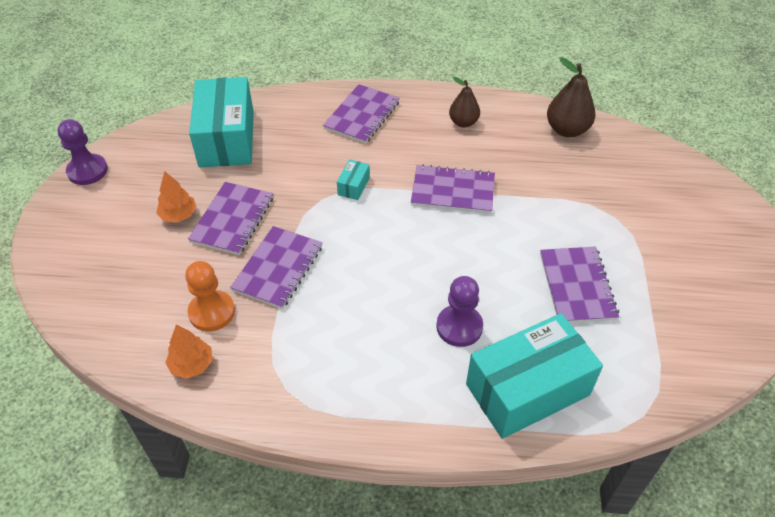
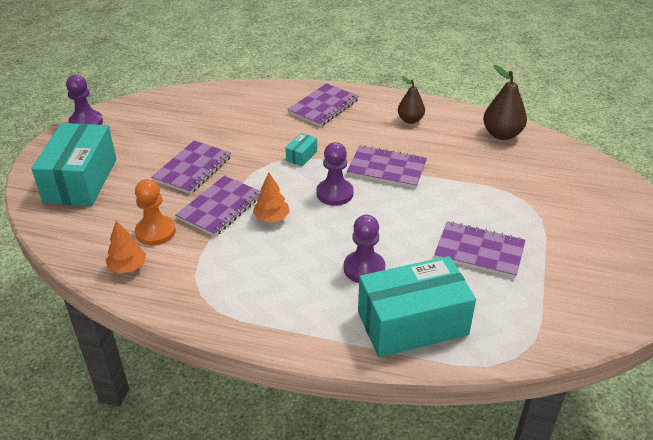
camera: 10 degrees right, 10 degrees down
(178, 215) = (149, 161): orange tree -> orange tree (271, 218)
(227, 138) = (205, 112): turquoise box -> turquoise box (81, 180)
(403, 232) = (334, 193): none -> purple pawn
(577, 286) = (479, 251): purple notebook -> purple notebook turned 75 degrees counterclockwise

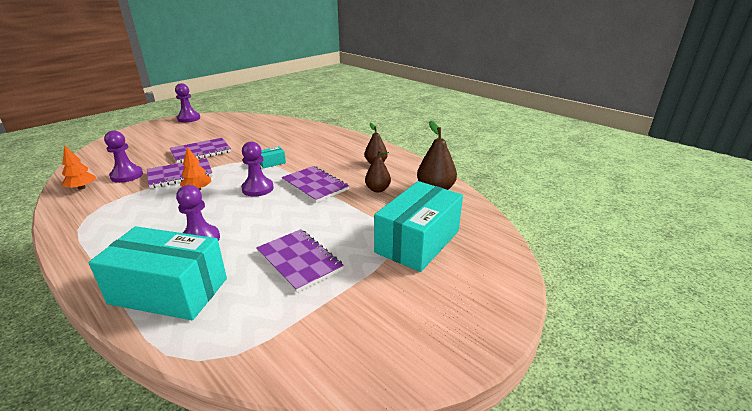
camera: 30 degrees right, 10 degrees down
(81, 180) = (139, 141): turquoise box -> turquoise box (418, 241)
(155, 232) = (127, 175): orange pawn -> purple pawn
(323, 107) = (328, 142): purple notebook -> none
(451, 152) = (377, 189): none -> brown pear

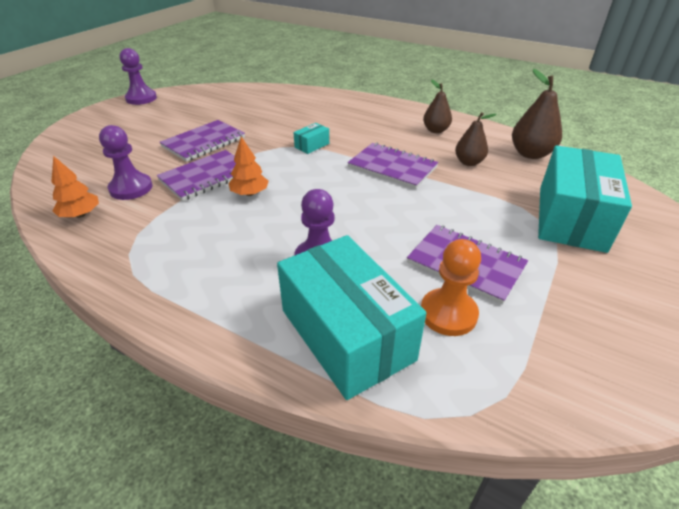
camera: 15 degrees left, 10 degrees up
(169, 291) = (346, 334): turquoise box -> turquoise box turned 60 degrees clockwise
(251, 291) = (448, 313): none -> orange pawn
(257, 188) = (326, 181): purple pawn -> none

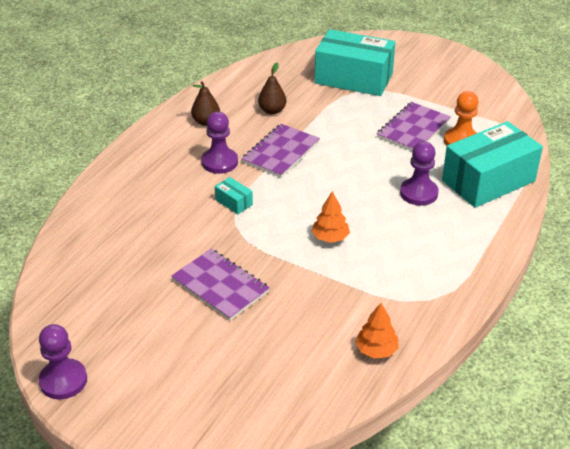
camera: 90 degrees left, 0 degrees up
(131, 188) = (324, 325): purple pawn -> purple pawn (220, 162)
(206, 177) = (300, 272): purple notebook -> none
(530, 154) = (257, 78): brown pear -> none

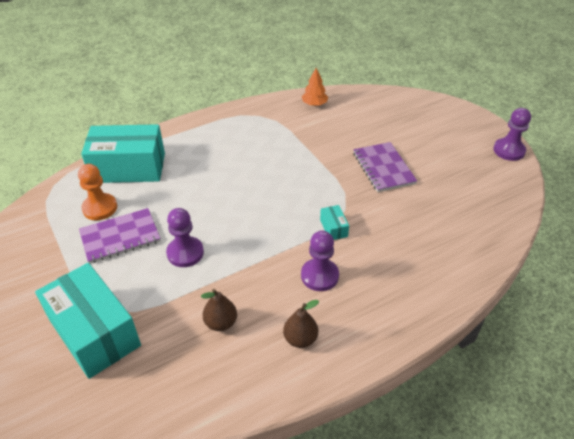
camera: 150 degrees left, 5 degrees up
(280, 152) = (256, 263): purple notebook -> none
(330, 237) = (283, 171): orange tree -> none
(418, 193) = (188, 178): purple pawn -> purple pawn (185, 253)

